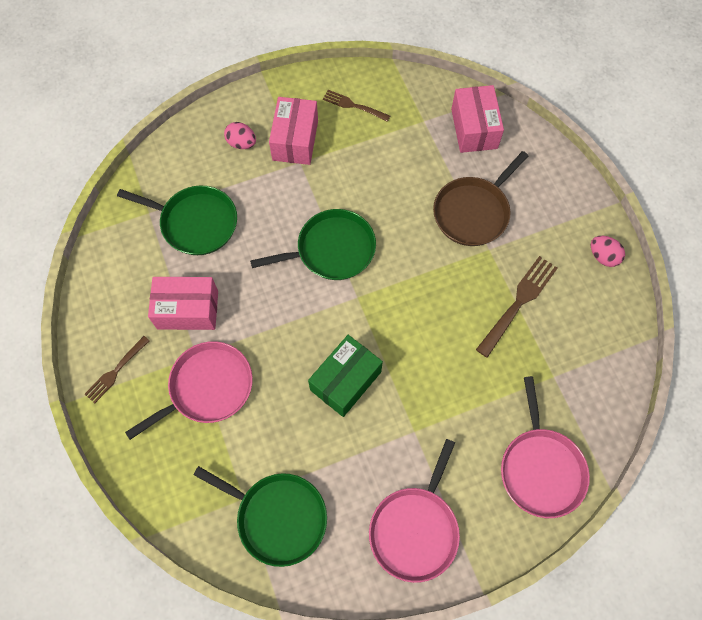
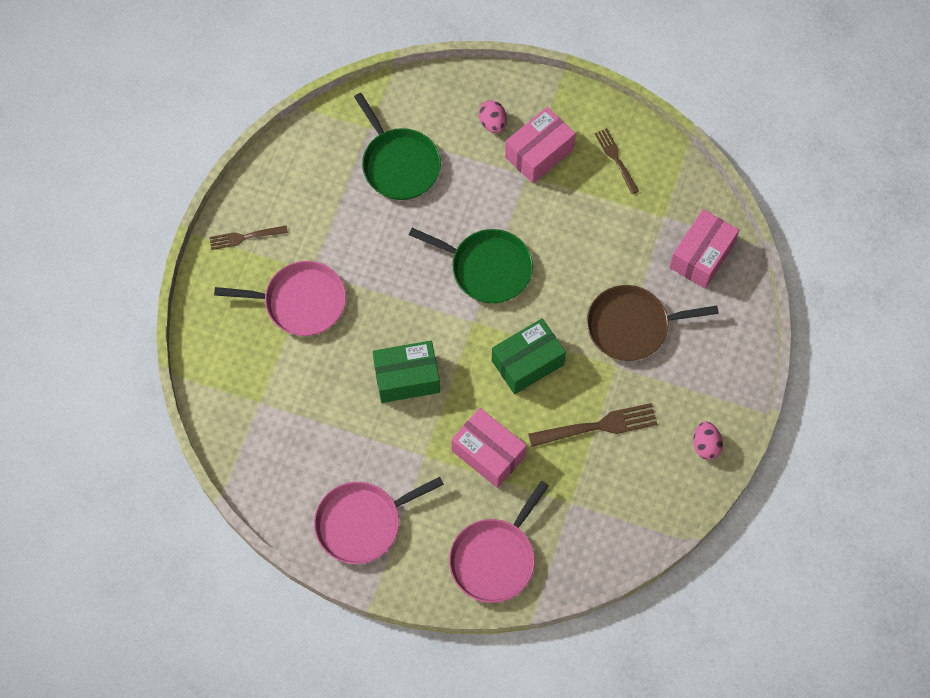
camera: 40 degrees right, 0 degrees up
(188, 310) = (335, 230): pink box -> pink box (488, 453)
(277, 517) = (272, 434): green pan -> none
(425, 296) = (527, 363): none -> green box

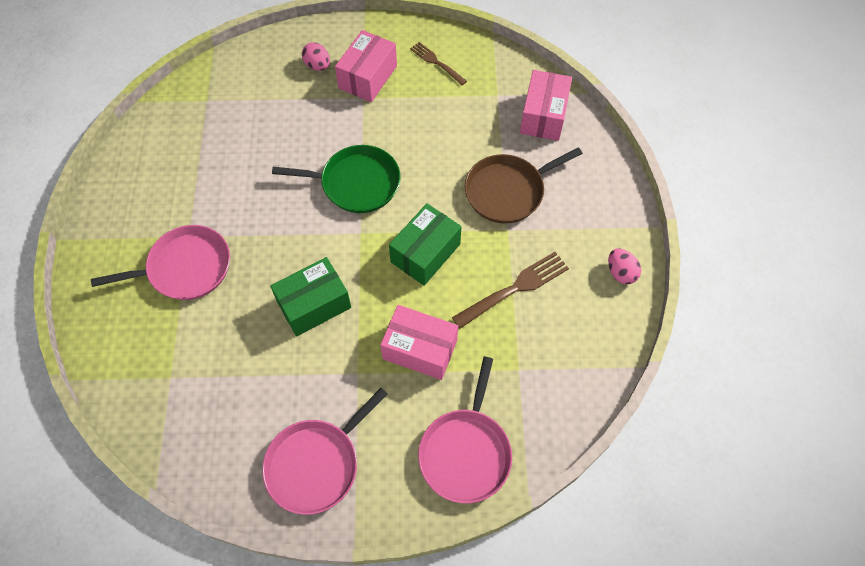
camera: 20 degrees left, 5 degrees down
(245, 237) = (113, 226): brown fork -> none
(399, 164) = (243, 121): green pan -> none

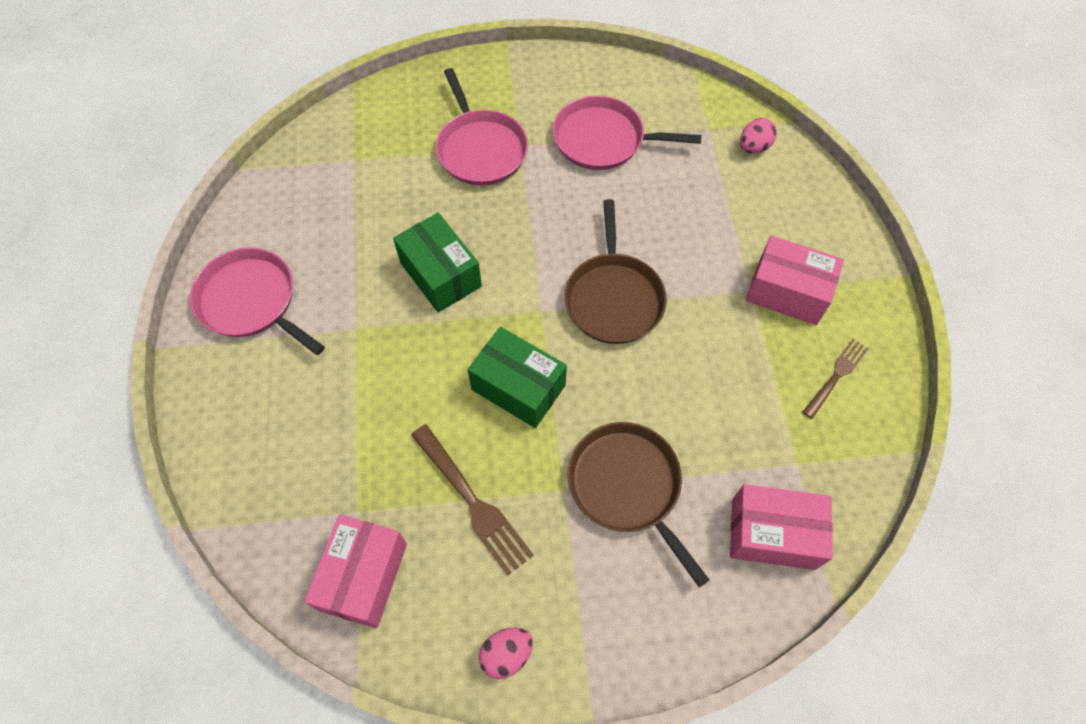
camera: 85 degrees right, 0 degrees up
(317, 65) = (791, 232): pink egg -> pink egg (754, 147)
(356, 183) = (613, 298): green pan -> brown pan
(420, 349) = (384, 392): pink box -> pink box (363, 576)
(466, 452) = (252, 454): pink pan -> pink pan (603, 140)

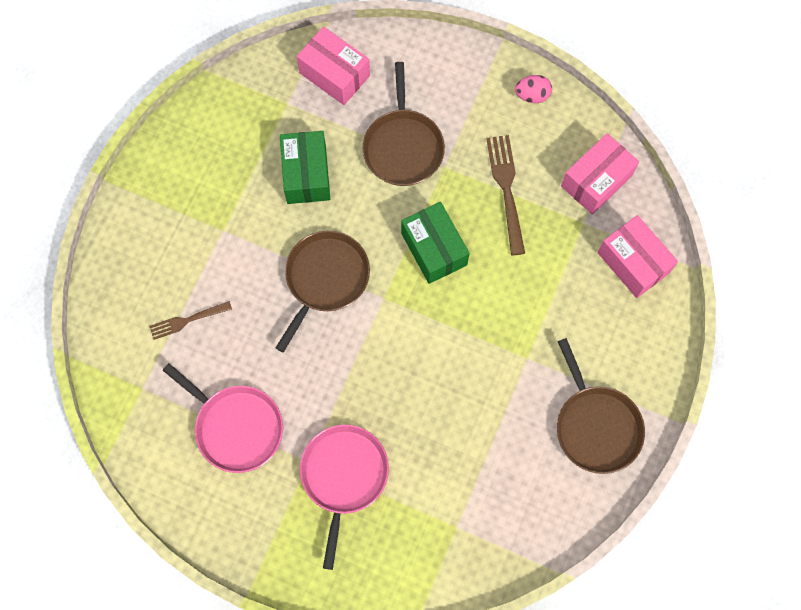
camera: 150 degrees left, 10 degrees up
(251, 301) = (596, 426): pink pan -> brown pan
(440, 274) = (441, 370): green box -> green box (306, 174)
(754, 147) = (121, 349): pink egg -> none
(787, 292) = (199, 215): pink box -> pink box (633, 262)
(836, 376) = (217, 141): brown fork -> brown fork (188, 320)

